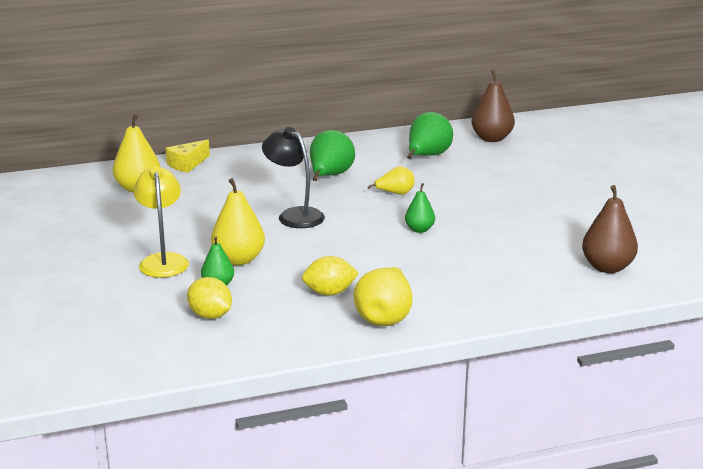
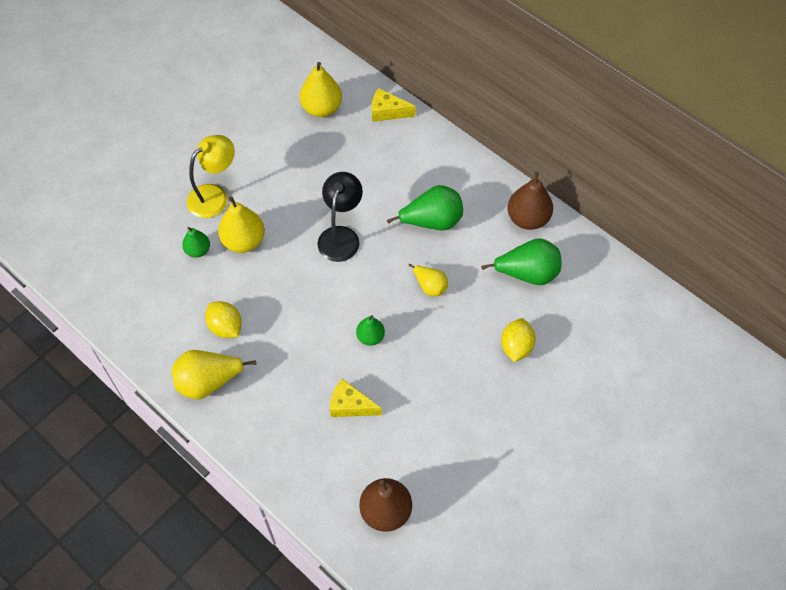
camera: 60 degrees right, 35 degrees up
(210, 315) = (152, 271): yellow lemon -> yellow lemon (516, 347)
(483, 256) = (350, 405): none -> yellow cheese
(492, 138) = (611, 307): brown pear -> brown pear (528, 218)

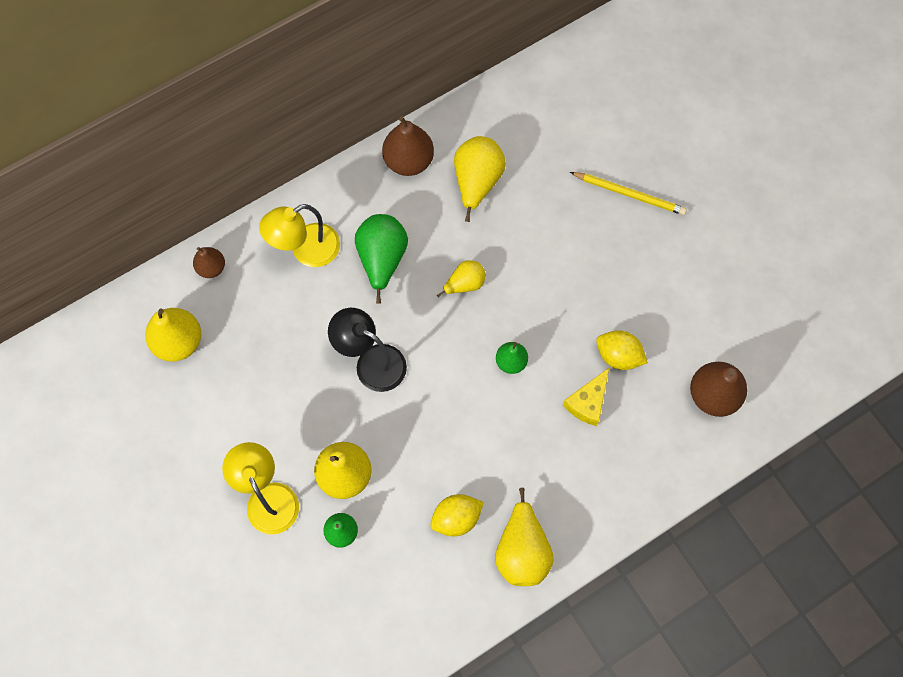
camera: 75 degrees left, 10 degrees up
(387, 112) = (211, 268): yellow cheese -> brown pear
(422, 168) = (306, 250): none -> yellow lamp
(516, 347) = (560, 219): yellow lemon -> yellow lemon (618, 356)
(527, 273) = (477, 182): green pear -> yellow pear
(562, 399) = (629, 194): none -> yellow pencil

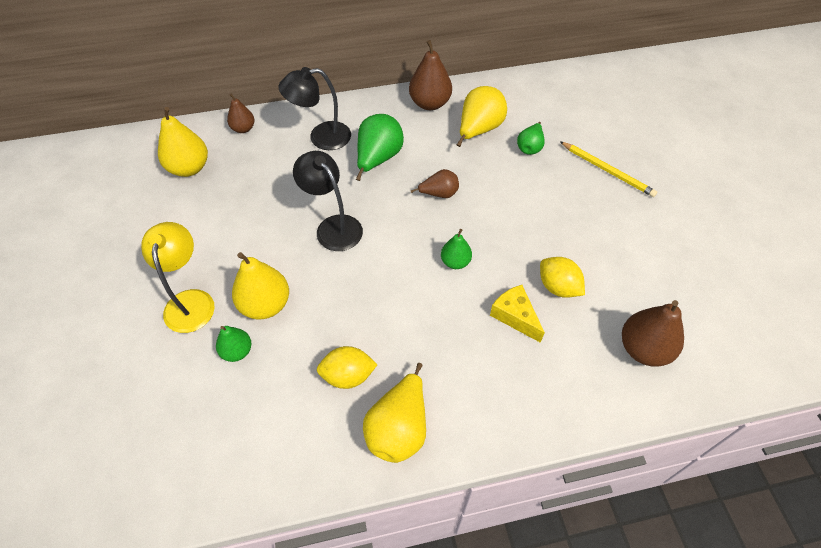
camera: 20 degrees right, 15 degrees down
(306, 250) = (321, 137): yellow lamp -> black lamp
(465, 284) = (439, 194): yellow pear -> brown pear
(540, 189) = (530, 147): none -> green pear
(587, 402) = (515, 316): yellow cheese -> yellow cheese turned 90 degrees clockwise

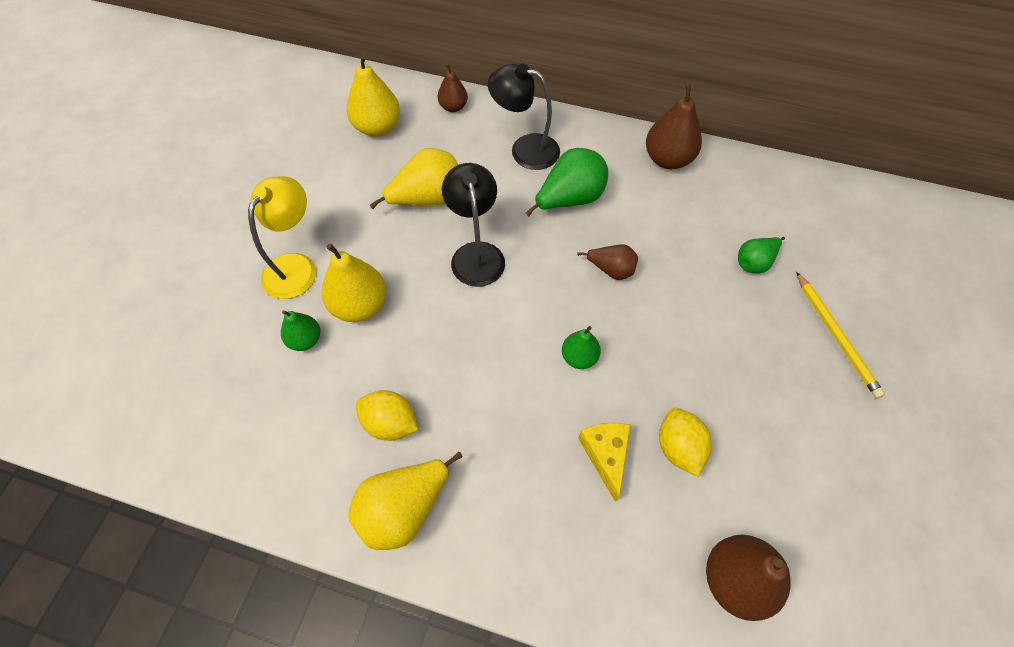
camera: 30 degrees right, 5 degrees up
(479, 130) = (705, 215): yellow pear -> yellow pear (427, 198)

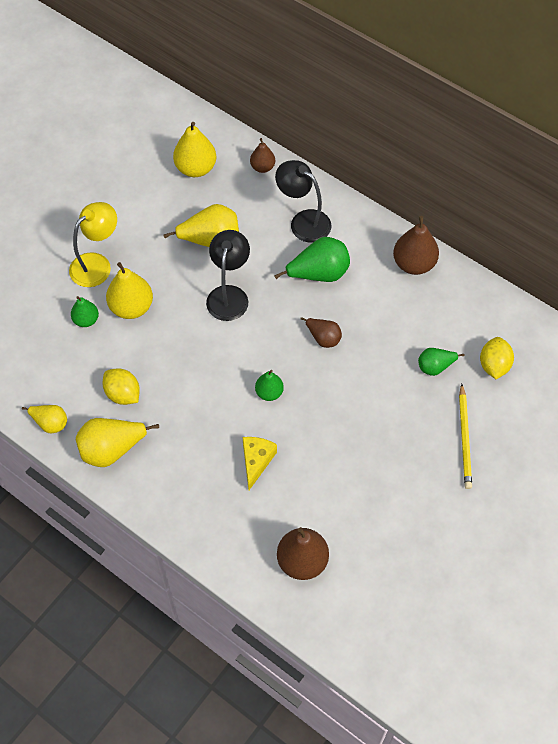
camera: 20 degrees right, 0 degrees up
(301, 501) = (50, 423): none -> yellow pear
(678, 447) = (308, 473): yellow lemon -> yellow lemon (494, 365)

